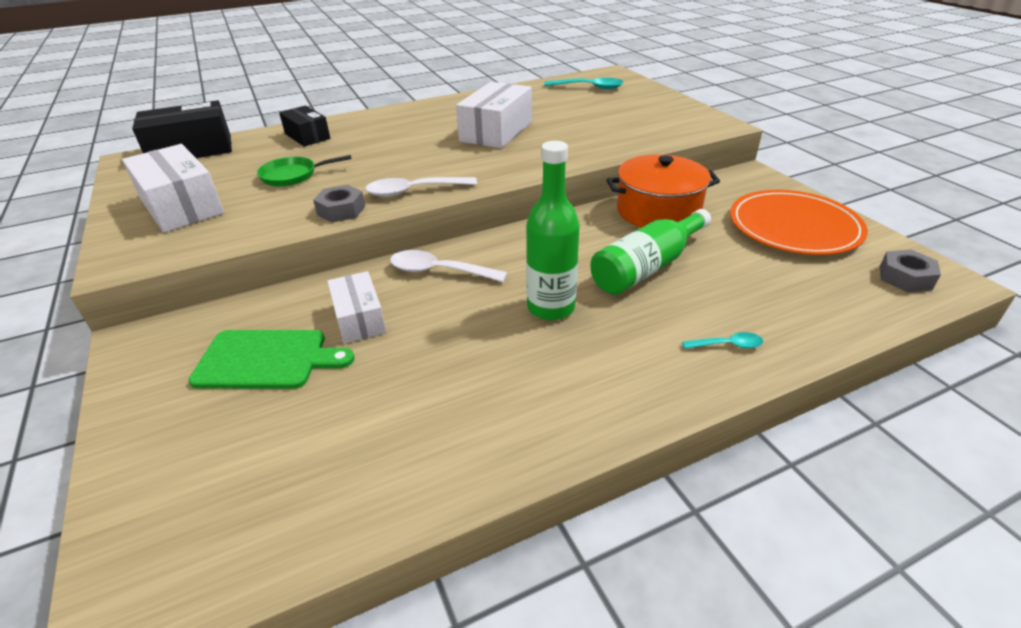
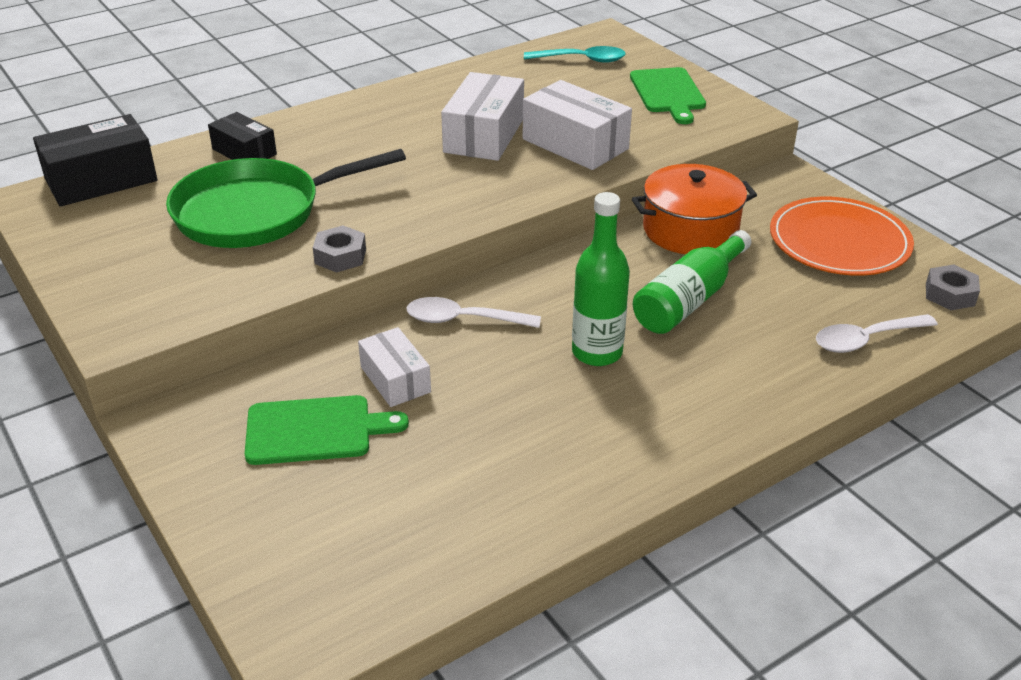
camera: 10 degrees left, 0 degrees up
(181, 206) = (142, 261): white box -> white box (575, 144)
(293, 175) = (257, 212): green pan -> green pan, size x2.16
(414, 191) = (415, 226): white spoon -> white spoon (866, 339)
(653, 109) = (668, 93): none -> green cutting board
(727, 345) = (780, 378): turquoise spoon -> none

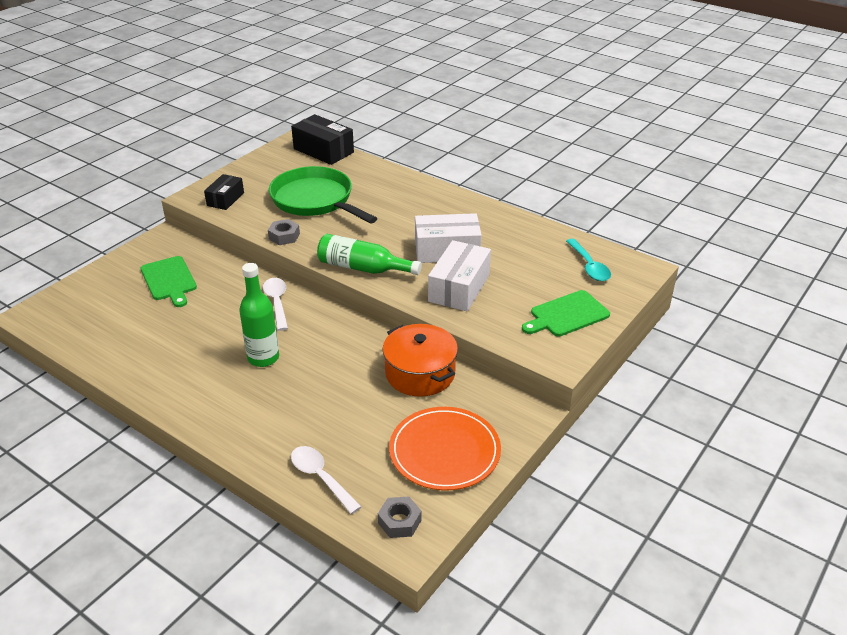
camera: 70 degrees right, 0 degrees up
(244, 152) = (375, 179): black box -> black box (225, 199)
(395, 379) = (216, 293): white box -> none
(689, 300) = (334, 386): green bottle -> green bottle (363, 268)

